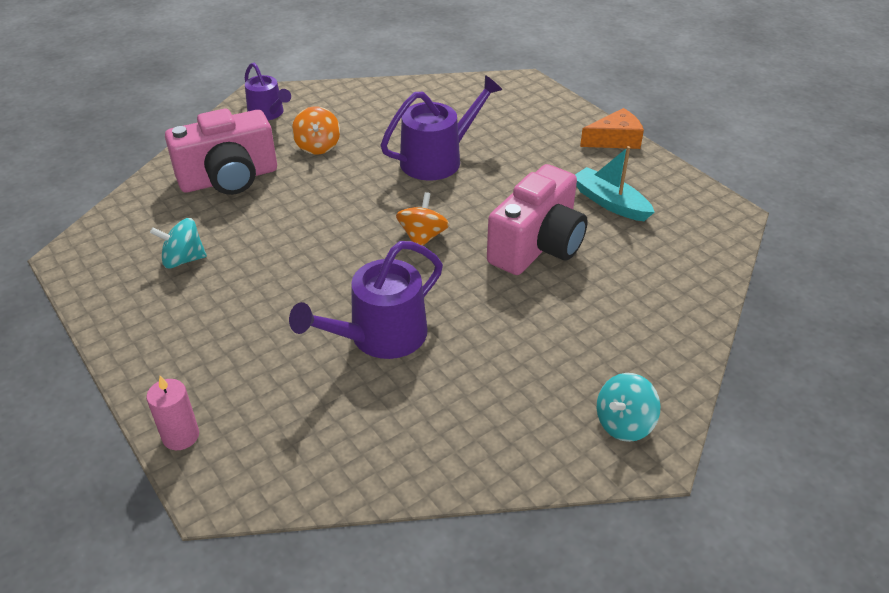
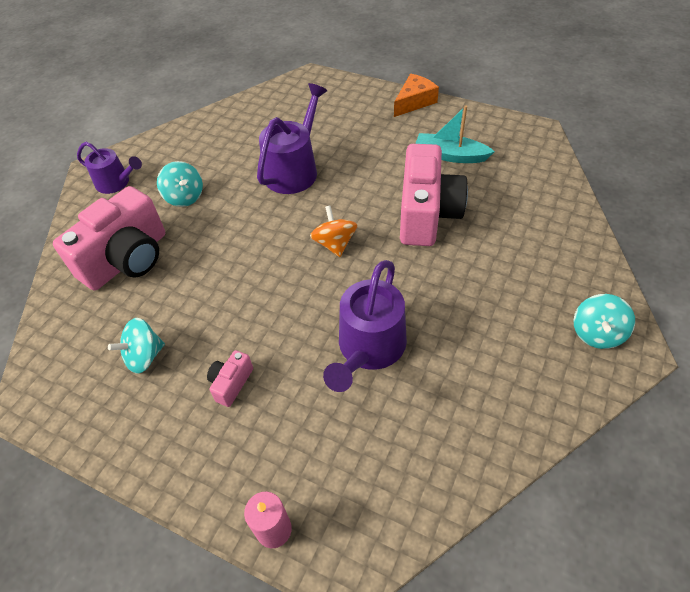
camera: 25 degrees left, 10 degrees up
(236, 311) = (231, 383): none -> pink camera
(318, 146) = (184, 197): orange spinning top -> turquoise spinning top

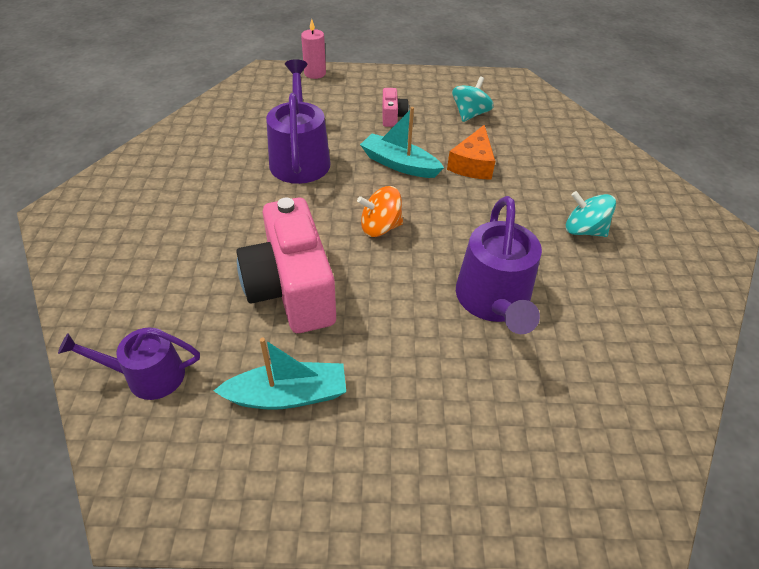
camera: 150 degrees right, 5 degrees down
(116, 183) = (675, 224): purple watering can -> purple watering can (148, 376)
(127, 259) = (563, 163): pink camera -> none
(274, 306) = (399, 164): none -> turquoise boat
(335, 244) = (380, 227): orange spinning top -> orange spinning top turned 120 degrees clockwise
(414, 102) = (396, 513): orange cheese -> orange cheese (472, 164)
(596, 333) = (90, 217): turquoise spinning top -> none

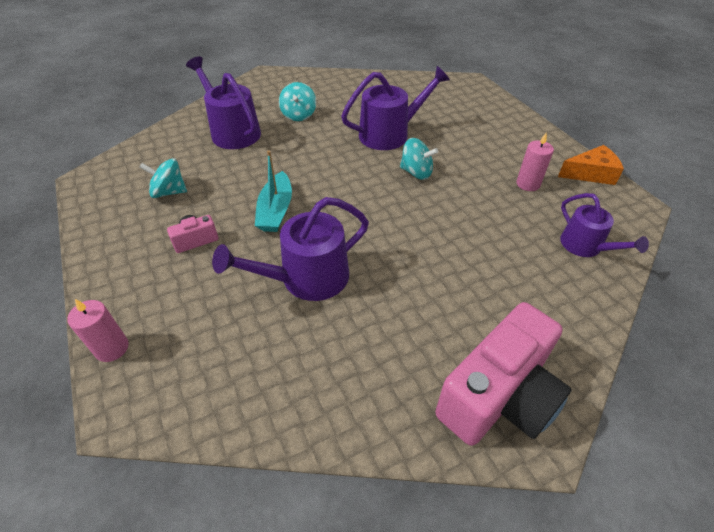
camera: 115 degrees left, 0 degrees up
(288, 395) = (528, 184): turquoise boat -> pink candle
(291, 289) = (459, 214): pink camera -> pink camera (498, 397)
(380, 227) = (363, 195): orange spinning top -> none
(391, 288) = (416, 172): none -> turquoise spinning top
(472, 164) = (251, 172): orange cheese -> orange cheese (590, 174)
(563, 169) = (232, 132): none -> purple watering can

